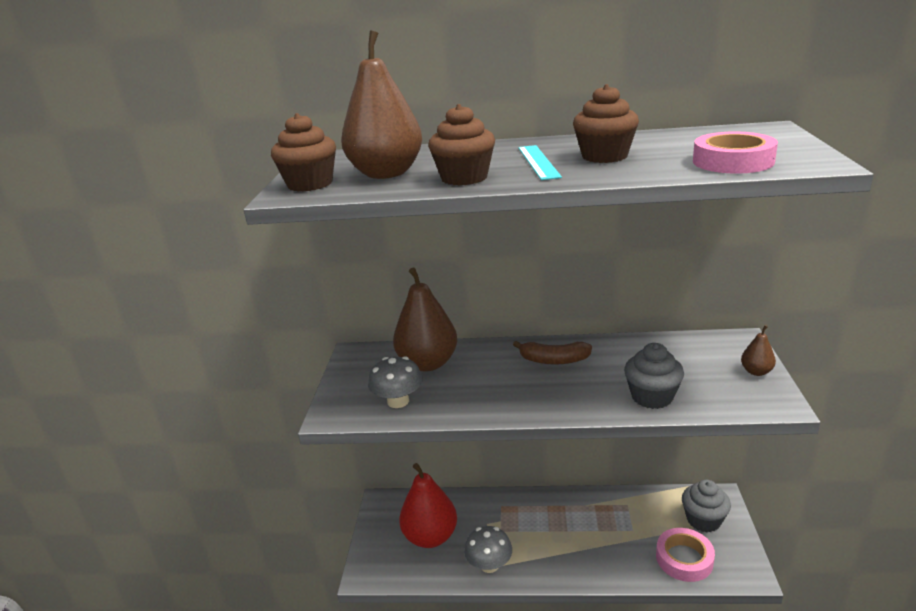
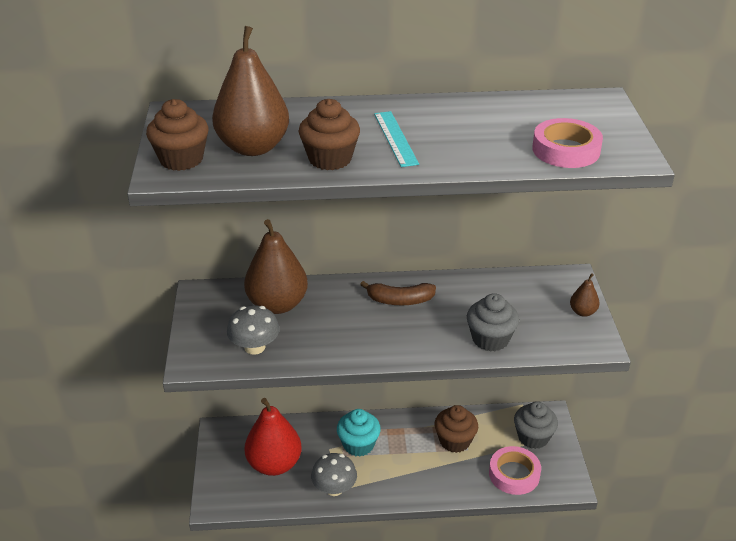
camera: 10 degrees left, 10 degrees up
(517, 520) = (358, 445): none -> turquoise cupcake
(604, 156) = (455, 134): brown cupcake -> brown cupcake (455, 441)

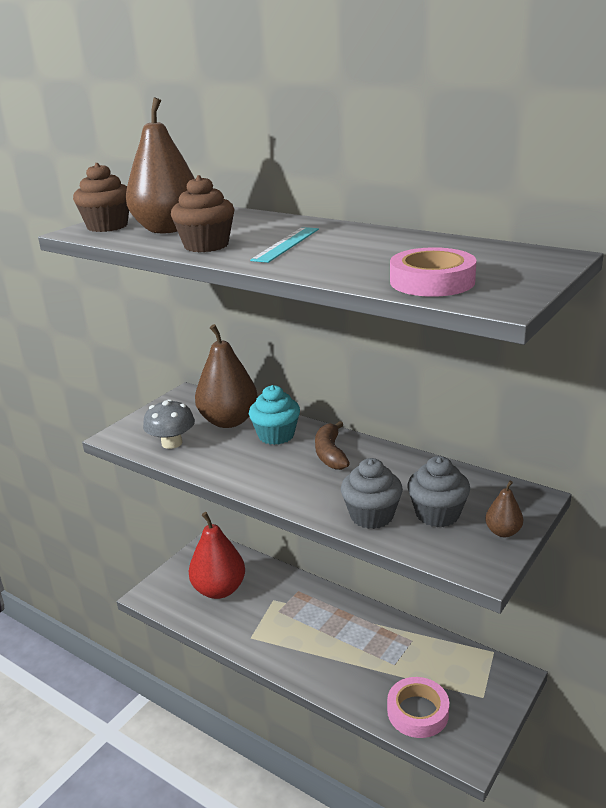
camera: 40 degrees right, 10 degrees down
(334, 488) = (243, 633): grey mushroom -> none
(358, 445) = (300, 609): turquoise cupcake -> turquoise cupcake (276, 435)
(400, 300) = (330, 454): brown banana -> brown banana turned 45 degrees clockwise
(455, 441) = (389, 650): brown cupcake -> none
(533, 437) = (474, 688): grey cupcake -> grey cupcake (437, 514)

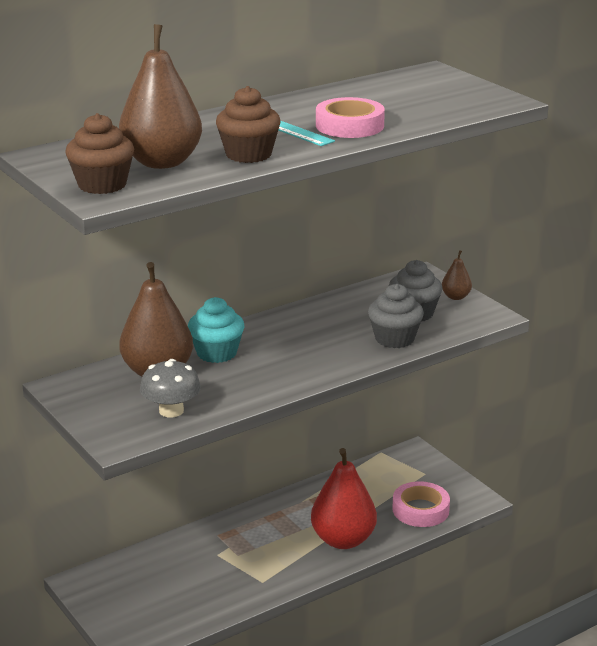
camera: 70 degrees left, 0 degrees up
(219, 589) = (169, 588): red pear -> red pear (343, 540)
(330, 454) = (279, 334): brown banana -> none
(432, 281) = (445, 107): pink tape -> pink tape (349, 125)

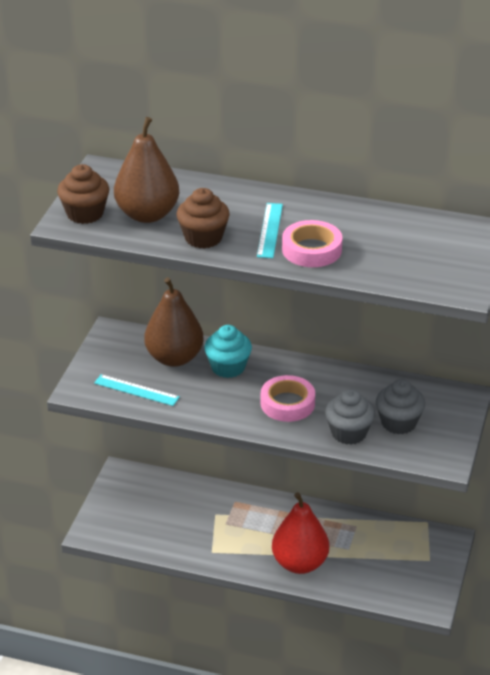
camera: 50 degrees right, 10 degrees up
(171, 411) = (136, 390): grey mushroom -> turquoise ruler
(420, 510) = (381, 582): pink tape -> pink tape (287, 403)
(456, 297) = (452, 430): brown pear -> none

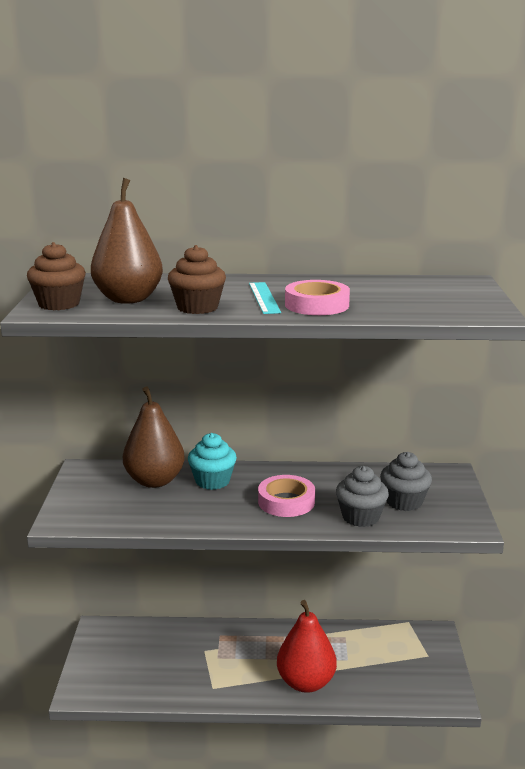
camera: 15 degrees left, 15 degrees down
(136, 390) = (124, 512): turquoise ruler -> none

